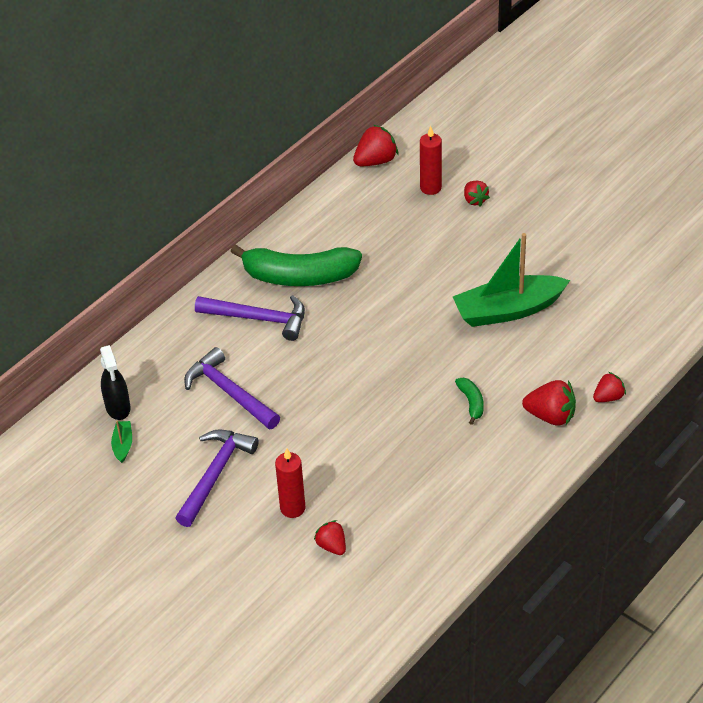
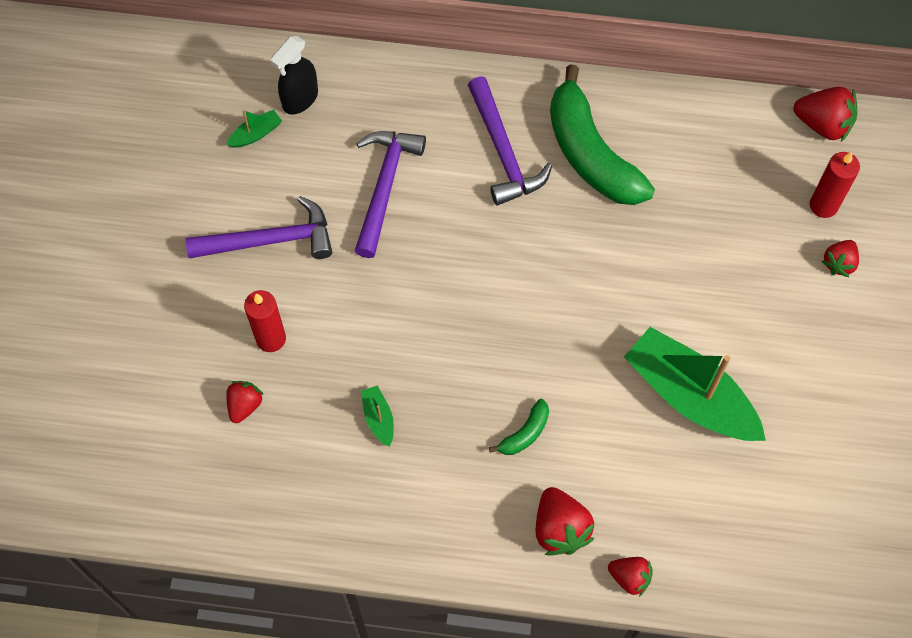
camera: 55 degrees right, 20 degrees up
(401, 475) = (378, 418): none -> green boat

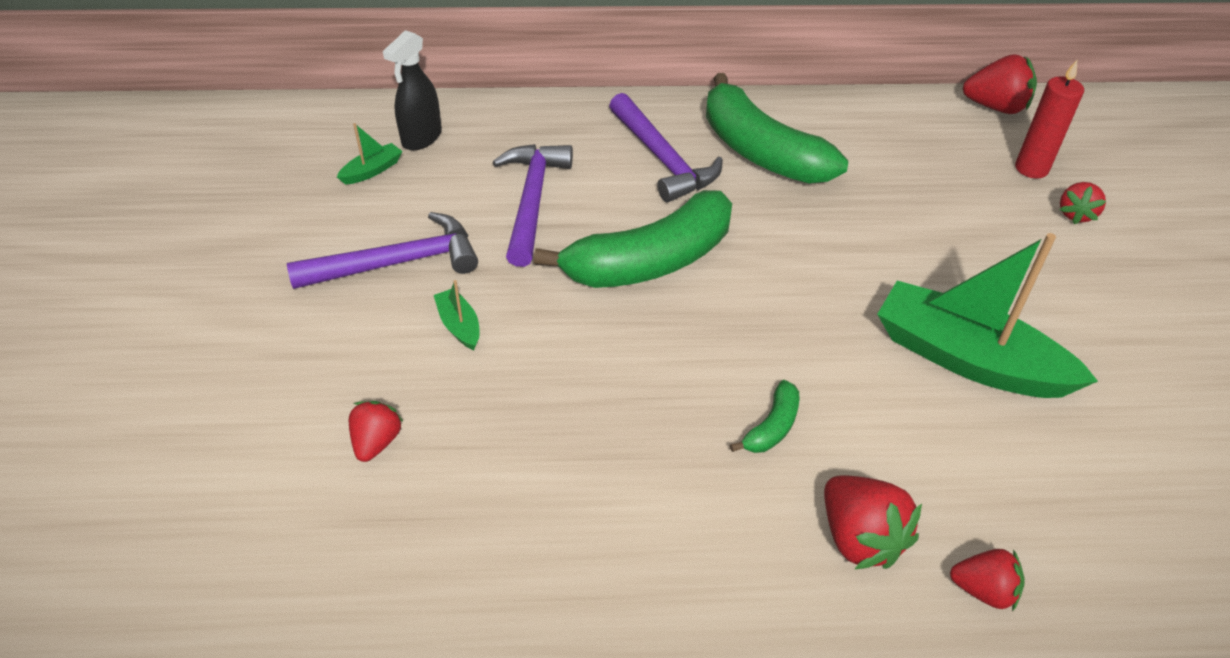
camera: 10 degrees left, 20 degrees down
(271, 338) = (407, 362): red candle -> none
(378, 418) = (568, 434): green boat -> green boat (459, 325)
(469, 266) = (650, 261): none -> green banana

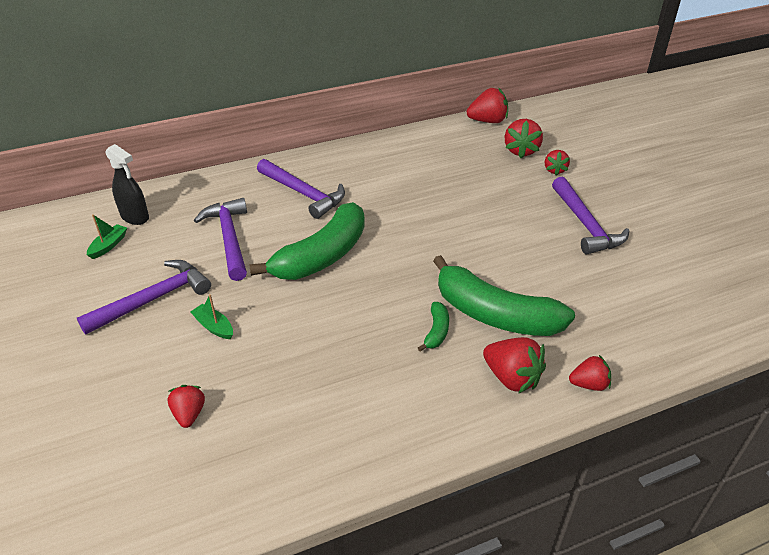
camera: 20 degrees left, 5 degrees down
(421, 138) = (135, 217): black spray bottle -> black spray bottle turned 60 degrees counterclockwise
(760, 151) = (362, 176): green banana -> green banana (494, 314)
(967, 359) = (529, 263): green boat -> none
(1031, 169) = (521, 151): red candle -> red strawberry
(1091, 319) = (585, 224): none -> purple hammer

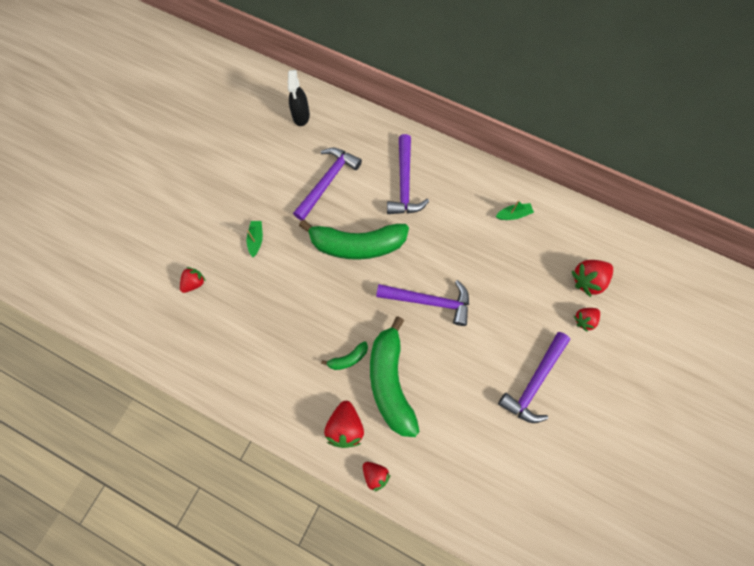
camera: 50 degrees right, 30 degrees up
(108, 245) = (268, 128): green boat -> green boat (513, 214)
(153, 299) = (250, 191): purple hammer -> purple hammer (429, 301)
(487, 121) = (606, 229): red strawberry -> none

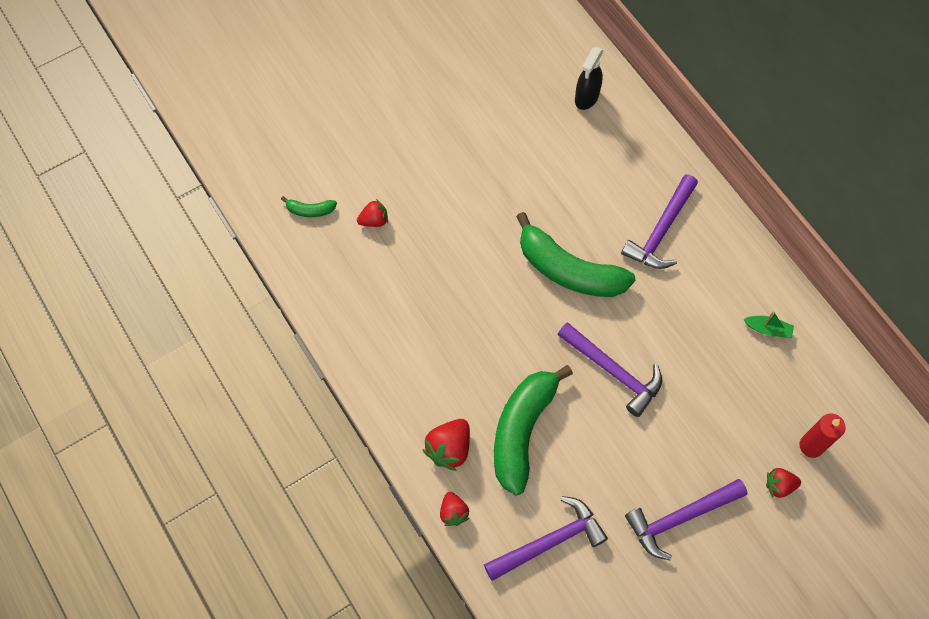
camera: 30 degrees right, 5 degrees down
(256, 240) = (462, 208): green boat -> none
(327, 181) = (575, 185): purple hammer -> purple hammer (549, 541)
(348, 358) = (491, 383): green banana -> green banana (310, 210)
(588, 280) = (811, 446): red strawberry -> red candle

